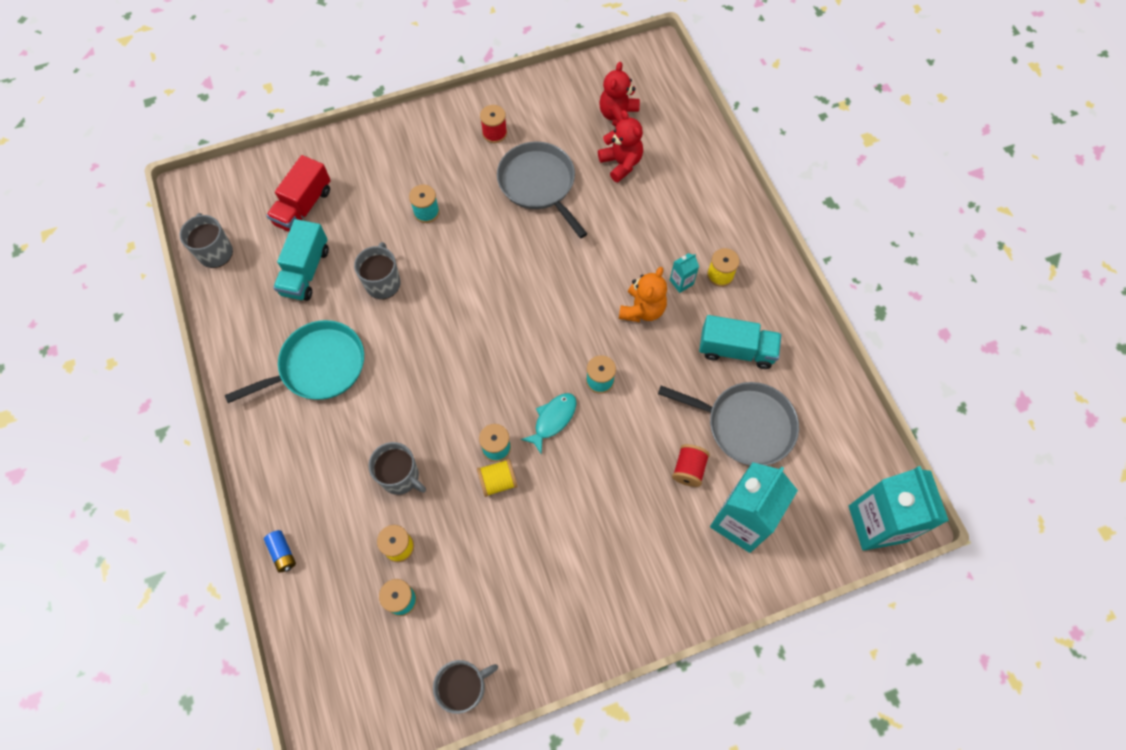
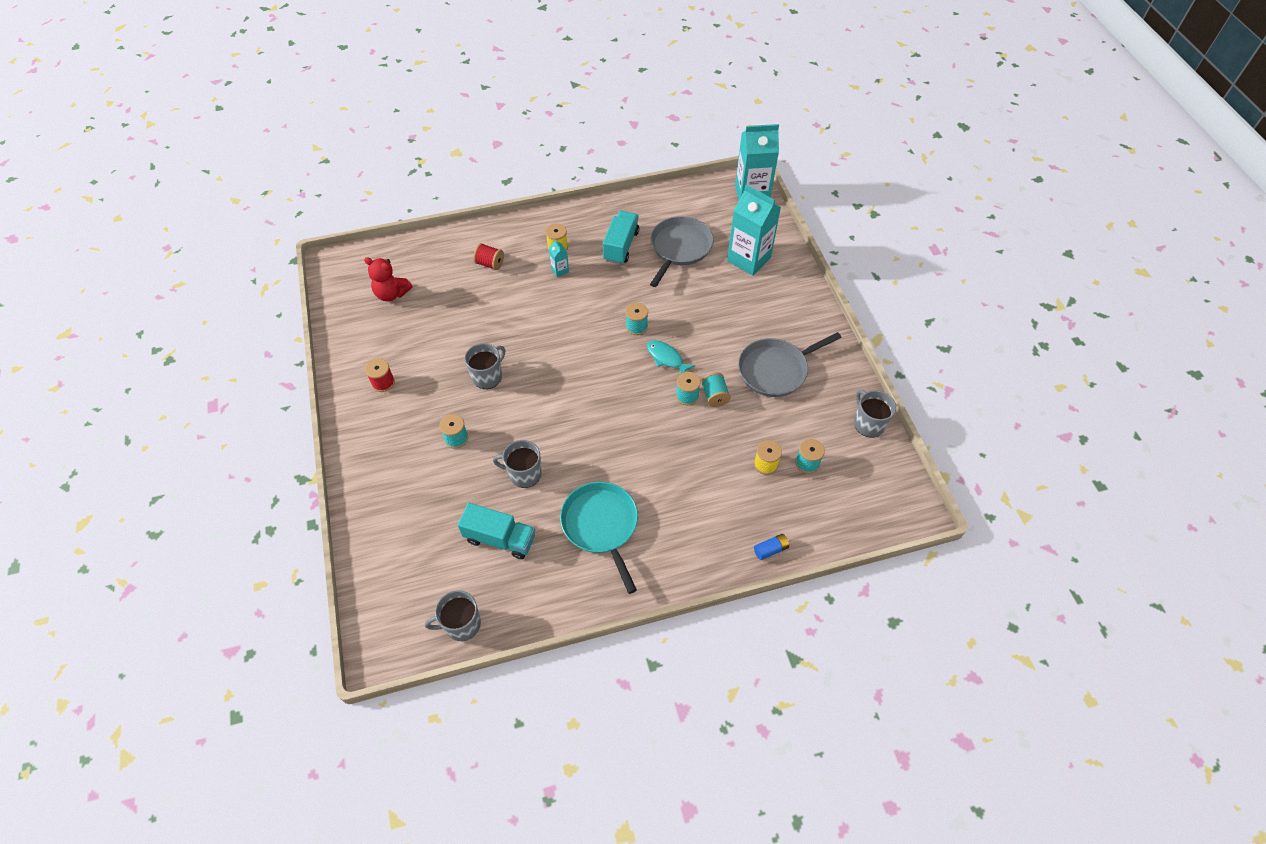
camera: 85 degrees left, 10 degrees down
(304, 207) = (426, 542): red truck -> none
(400, 477) = (708, 462): grey mug -> grey mug (487, 376)
(498, 481) = (714, 396): yellow spool -> turquoise spool
(539, 184) = (447, 353): grey pan -> grey pan (775, 370)
(621, 163) = (440, 296): red teddy bear -> none
(642, 309) = (579, 296): orange teddy bear -> none
(688, 469) = (711, 282): red spool -> red spool (490, 264)

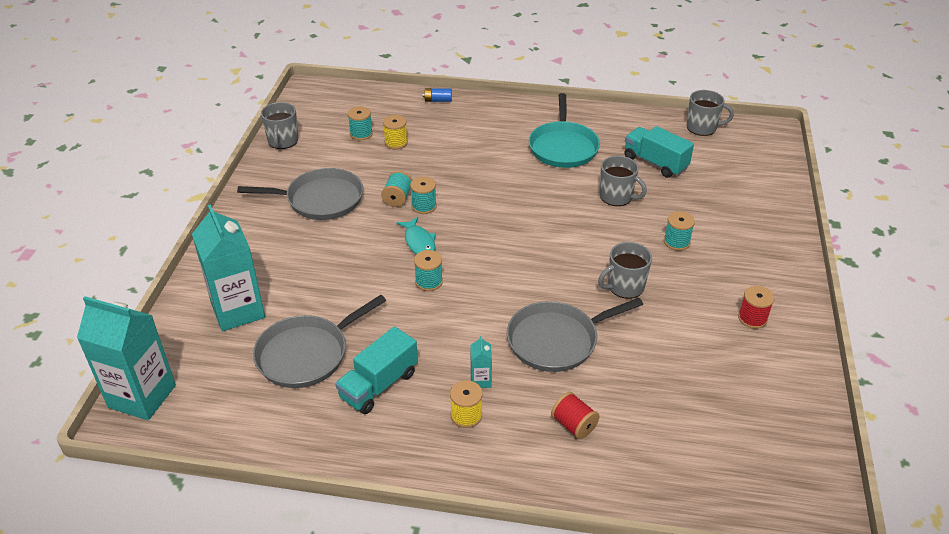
camera: 155 degrees left, 15 degrees down
(392, 294) = (729, 429): red teddy bear -> none
(522, 314) = (556, 340): none -> grey pan

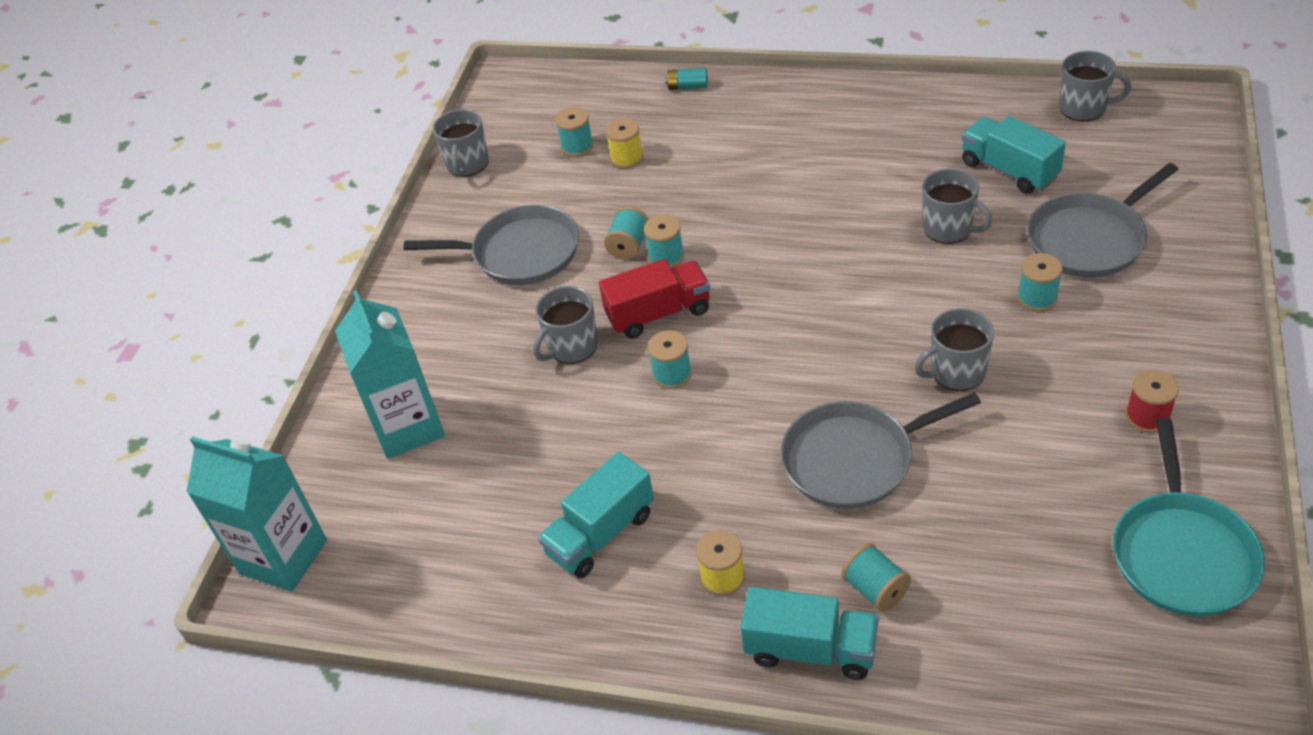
camera: 10 degrees right, 5 degrees up
(306, 354) = (501, 490): grey pan -> grey pan (1089, 239)
(357, 261) = (571, 347): none -> grey mug
(419, 242) = (659, 313): turquoise fish -> red truck
(438, 100) = (687, 86): blue battery -> turquoise battery
(480, 380) = (744, 523): turquoise carton -> none
(529, 464) = (810, 649): none -> turquoise truck
(563, 147) = (871, 152): turquoise pan -> turquoise pan (1182, 554)
(573, 425) = (875, 589): red spool -> turquoise spool

